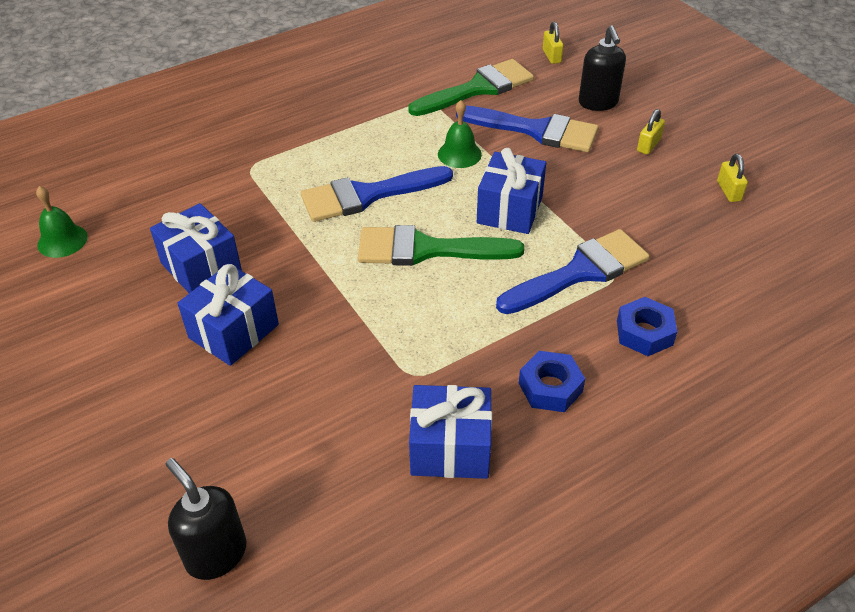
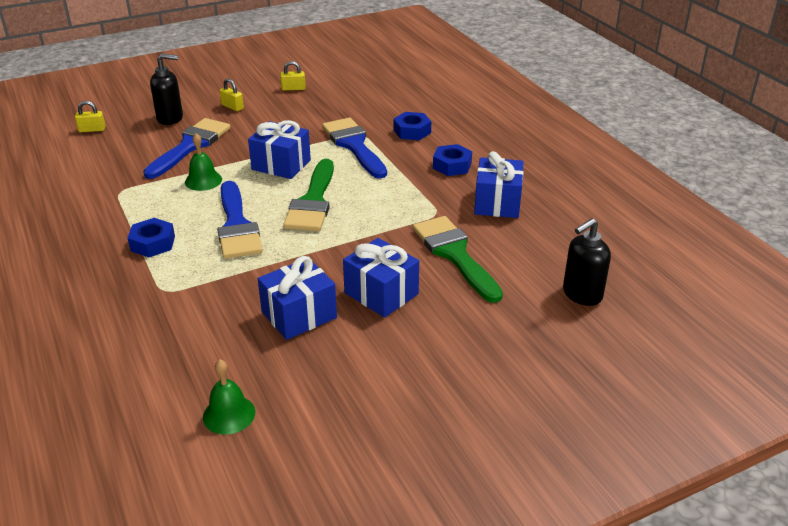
camera: 85 degrees left, 10 degrees down
(330, 143) = (153, 243): none -> blue nut
(478, 88) = (116, 166): green brush -> green brush (454, 254)

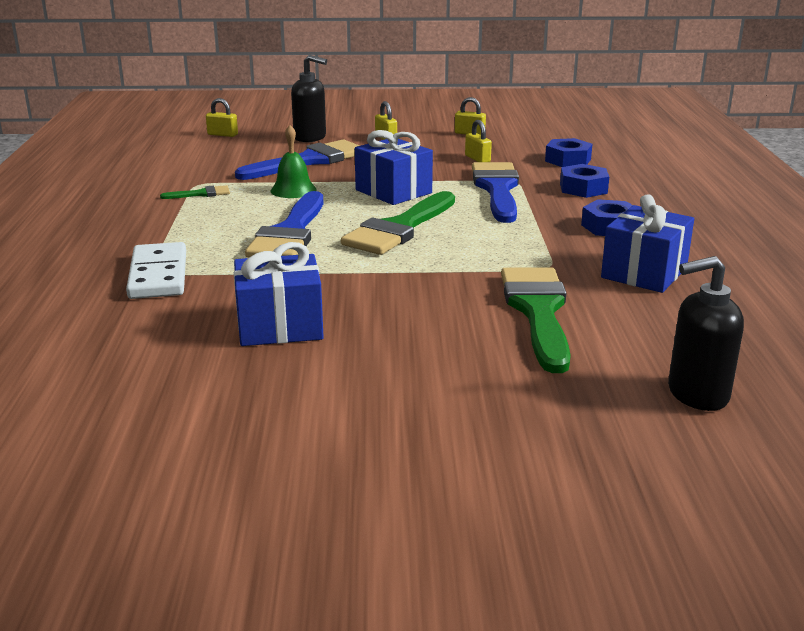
camera: 25 degrees right, 10 degrees down
(132, 202) = (201, 194): none -> green brush
(153, 243) = (185, 230): blue nut -> blue nut (568, 160)
(171, 293) = (158, 275): none -> white domino
(229, 414) = (100, 400): green bell -> none
(318, 116) = (477, 159): none -> yellow padlock
(381, 293) = (402, 329): blue gift -> none

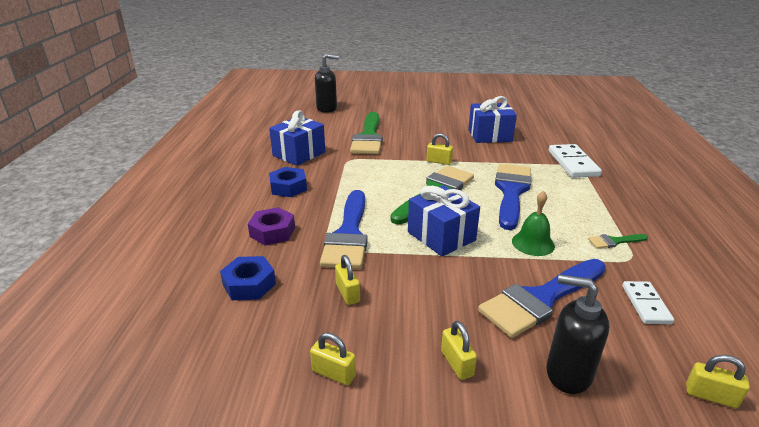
camera: 175 degrees left, 5 degrees up
(219, 161) = (645, 304): none -> white domino
(393, 269) = (439, 161): none -> yellow padlock
(583, 188) = (272, 232): blue nut -> purple nut

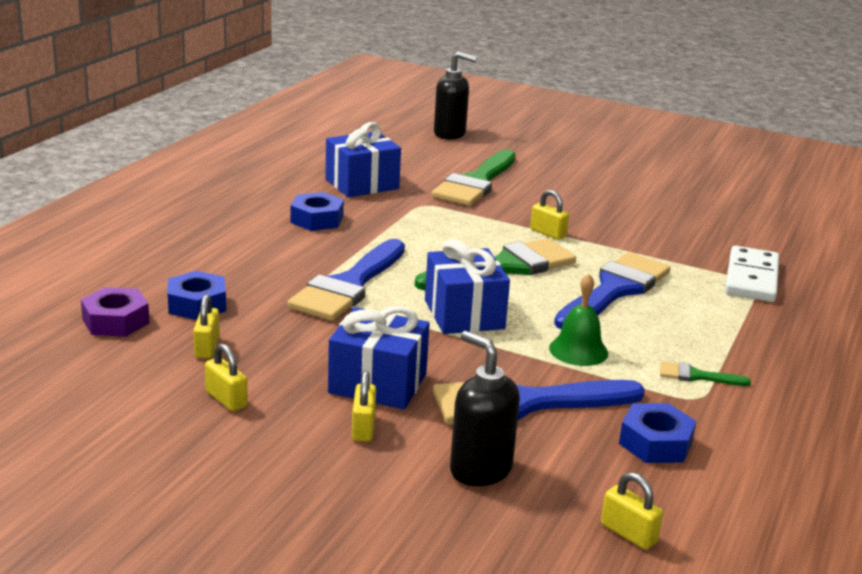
camera: 20 degrees right, 5 degrees down
(272, 232) = (260, 262): purple nut -> purple nut (116, 321)
(347, 293) = (298, 339): yellow padlock -> yellow padlock (207, 347)
(490, 135) = (661, 217): blue gift -> blue gift (377, 383)
(645, 304) = (655, 443): white domino -> blue nut

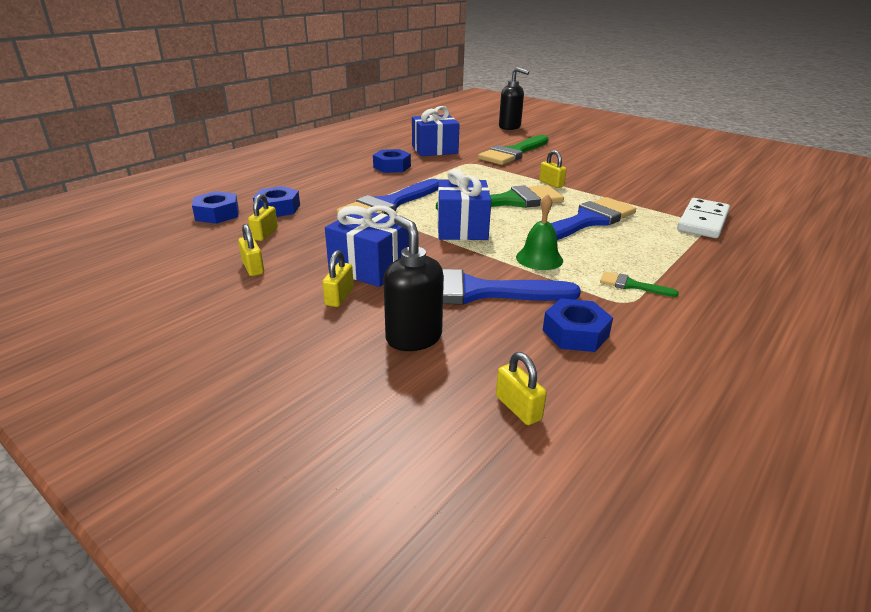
camera: 15 degrees right, 5 degrees up
(116, 321) = (217, 214): purple nut -> blue nut

